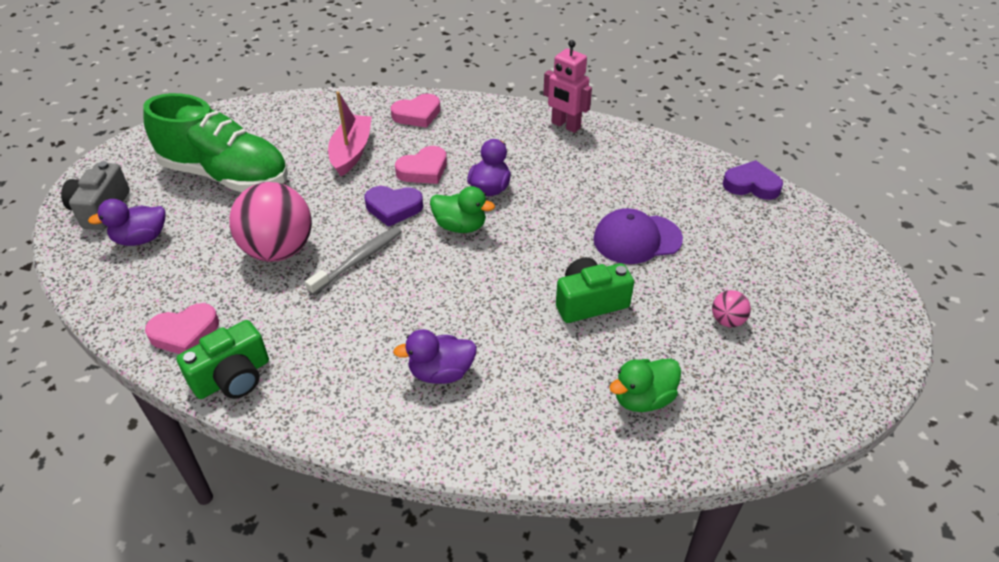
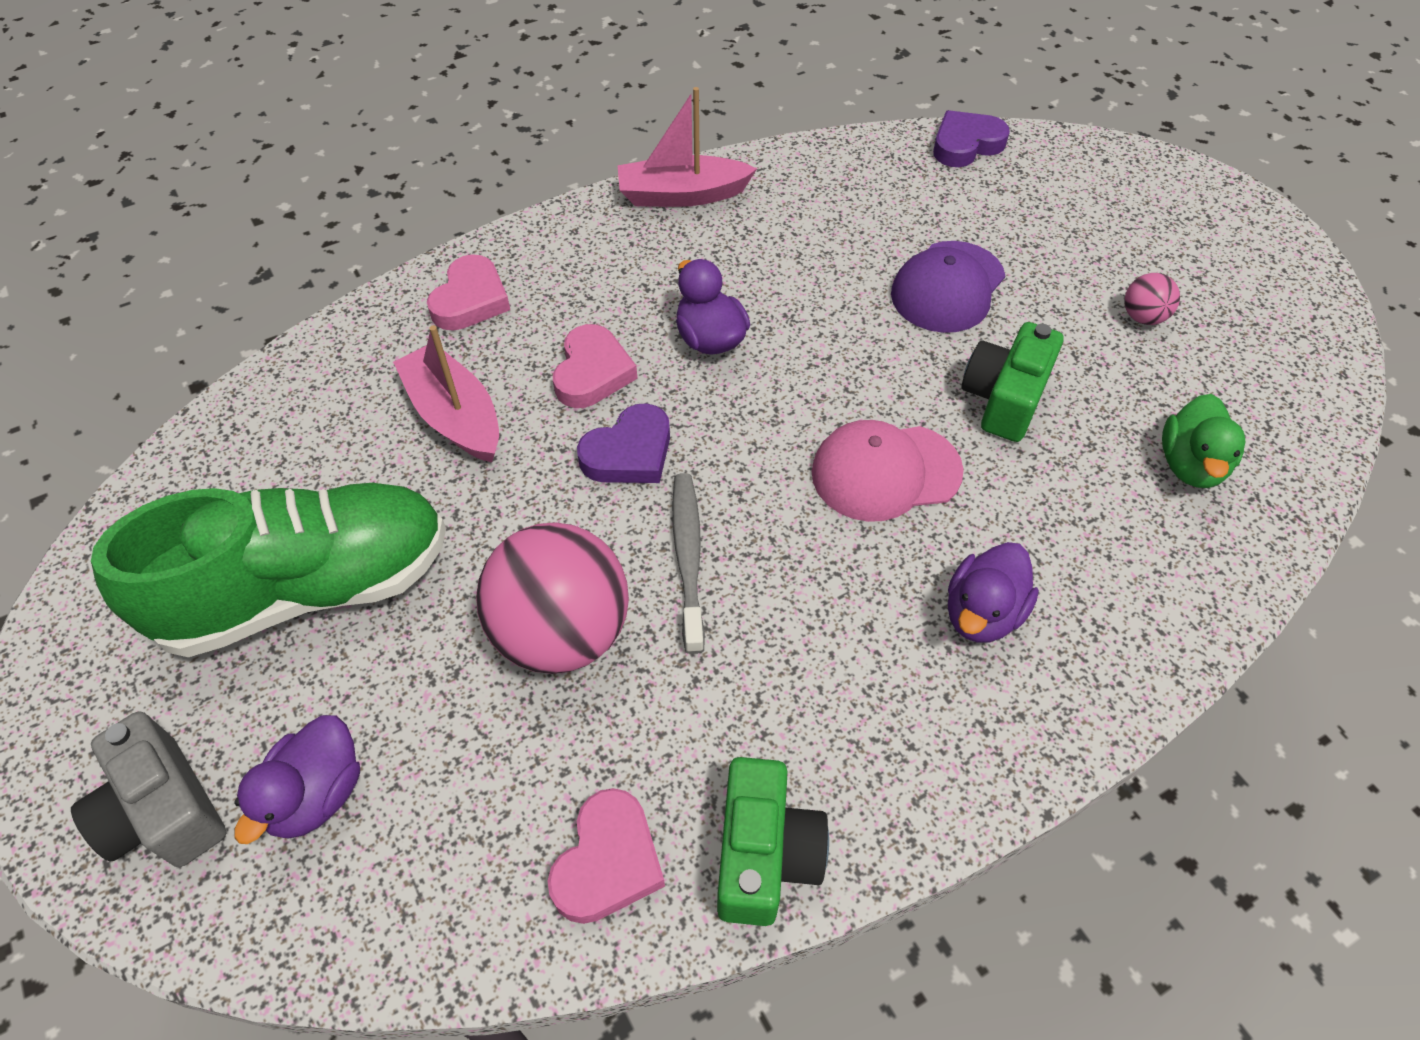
camera: 45 degrees left, 10 degrees up
(460, 226) = (746, 414): green duck -> none
(485, 290) = (885, 472): none -> pink cap
(565, 126) = (682, 195): pink robot -> pink boat

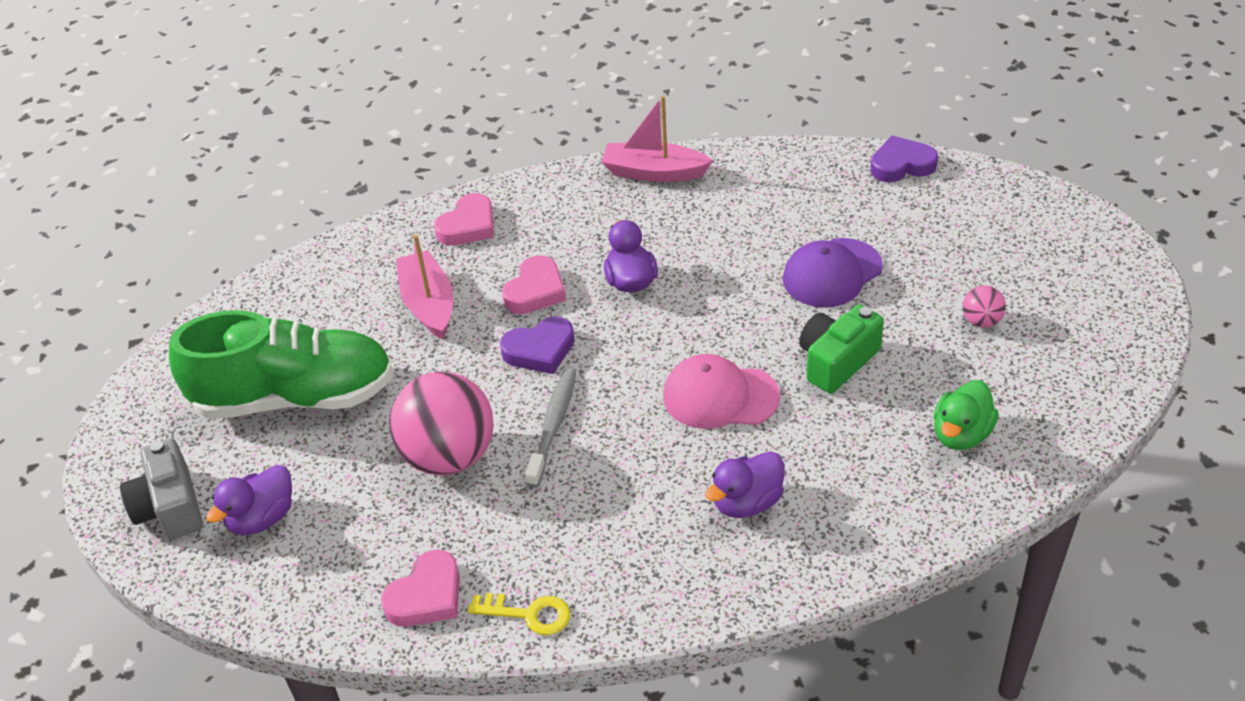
camera: 20 degrees right, 10 degrees down
(764, 854) = (528, 614): green camera -> yellow key

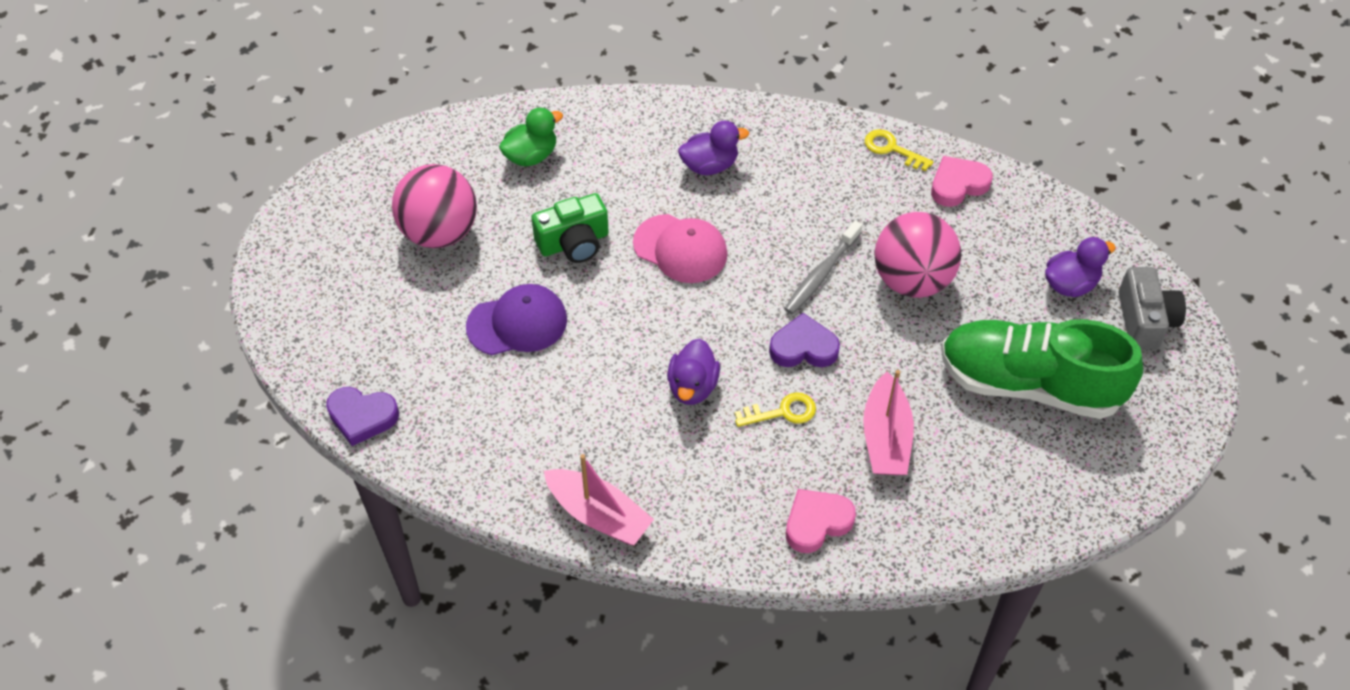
camera: 160 degrees left, 10 degrees up
(535, 291) = (782, 412): pink heart -> yellow key
(981, 321) = (439, 232): pink ball -> pink ball, size x2.28

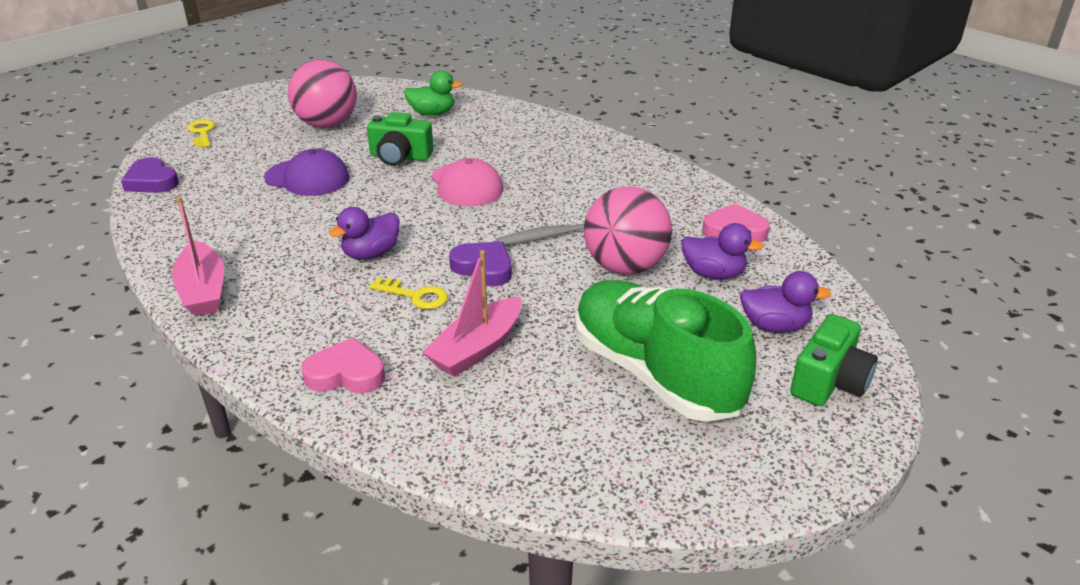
camera: 35 degrees right, 20 degrees down
(709, 165) = (545, 155): purple duck -> purple duck (713, 274)
(892, 149) = (699, 193): yellow key -> yellow key (202, 133)
(1144, 320) = (829, 381): grey camera -> green camera

